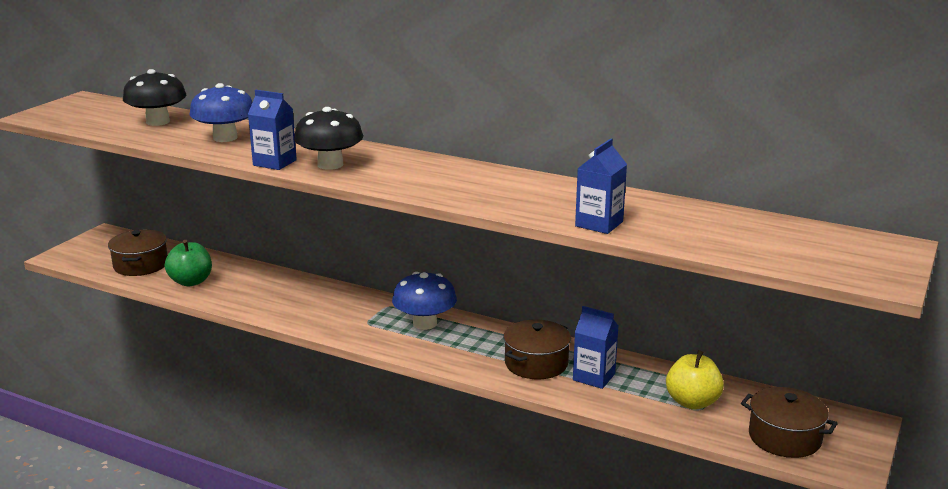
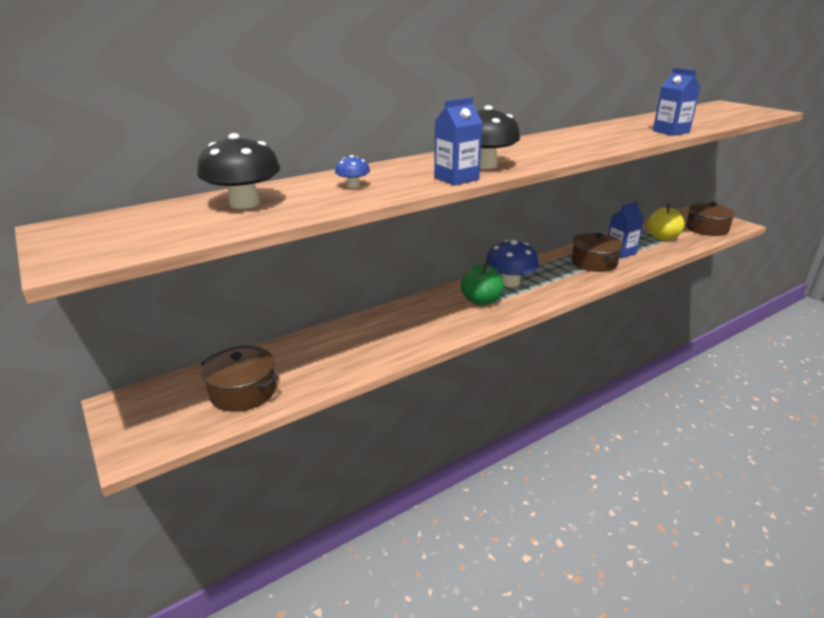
camera: 60 degrees left, 5 degrees up
(191, 281) = (323, 367): green apple -> green apple (481, 301)
(225, 138) = (353, 185): blue mushroom -> blue mushroom, size x0.48

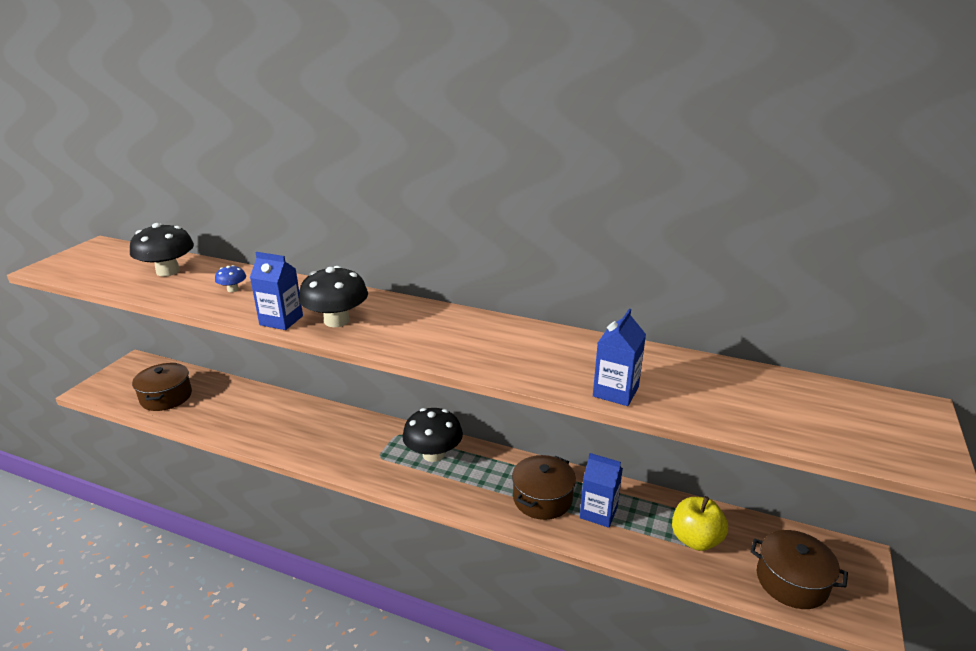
camera: 55 degrees right, 0 degrees up
(481, 301) = (377, 450): green apple -> none
(510, 282) = (433, 454): blue mushroom -> black mushroom

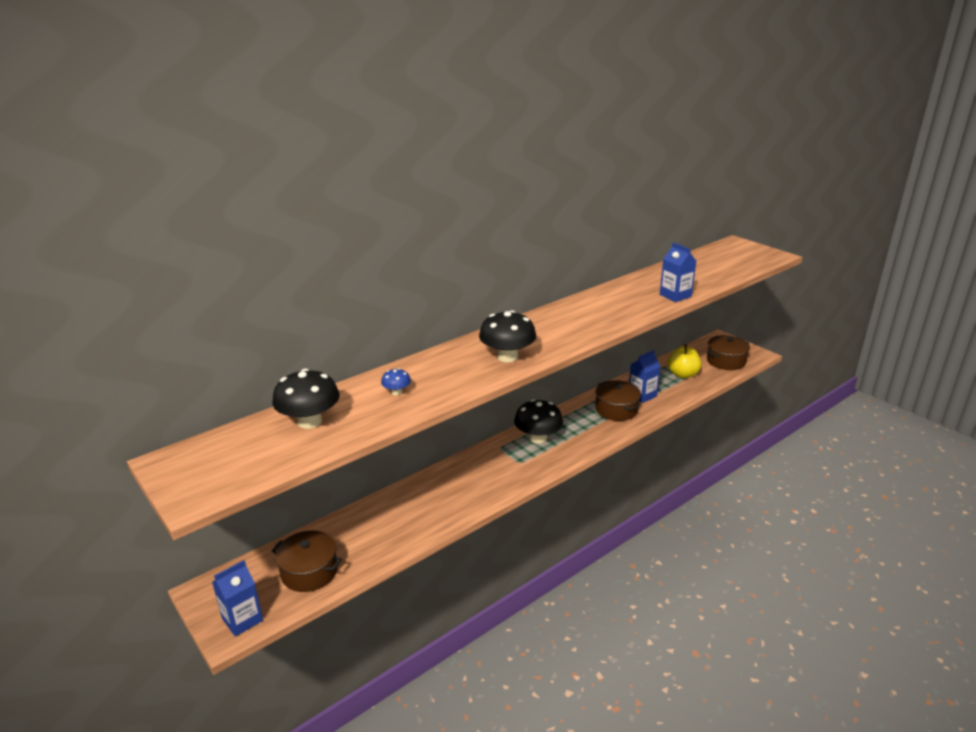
camera: 60 degrees left, 0 degrees up
(281, 320) = (483, 378): blue carton -> blue carton (242, 620)

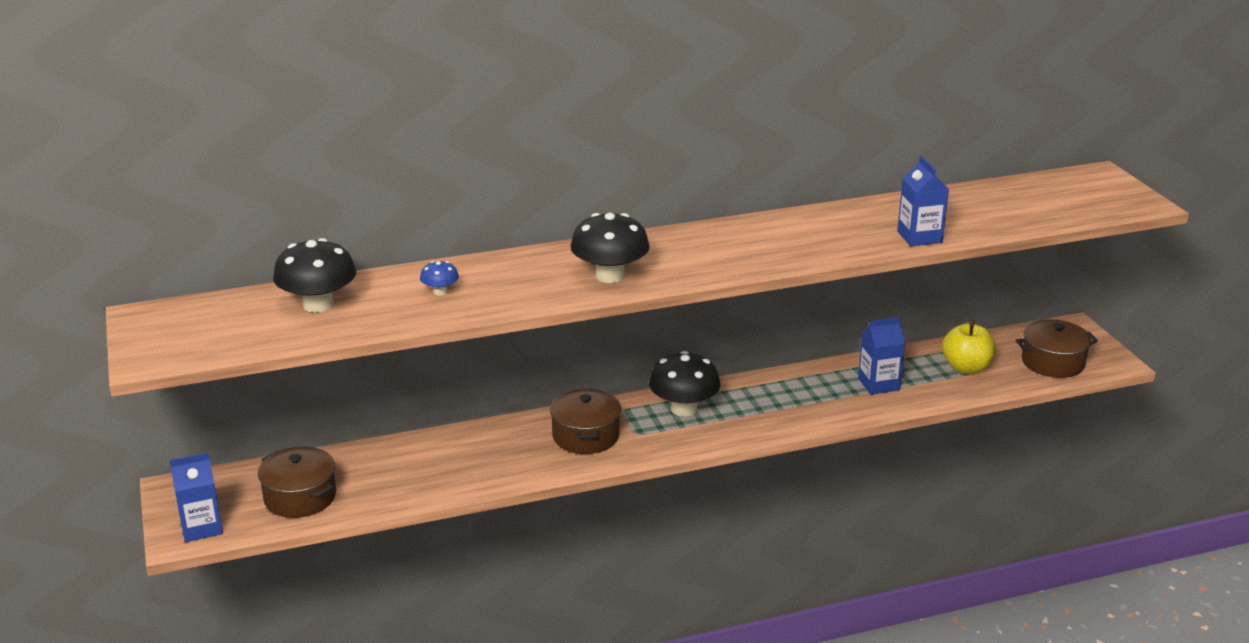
camera: 20 degrees right, 0 degrees up
(616, 410) = (824, 395): brown pot -> brown pot (585, 436)

